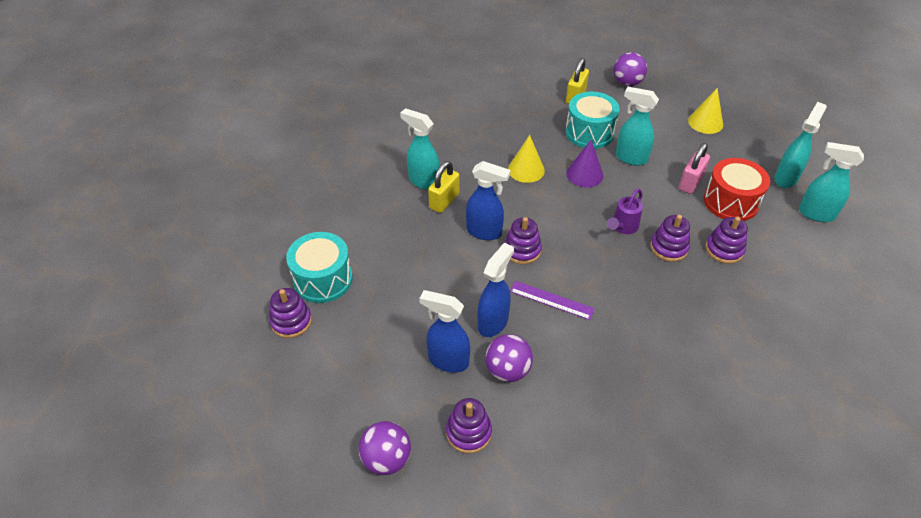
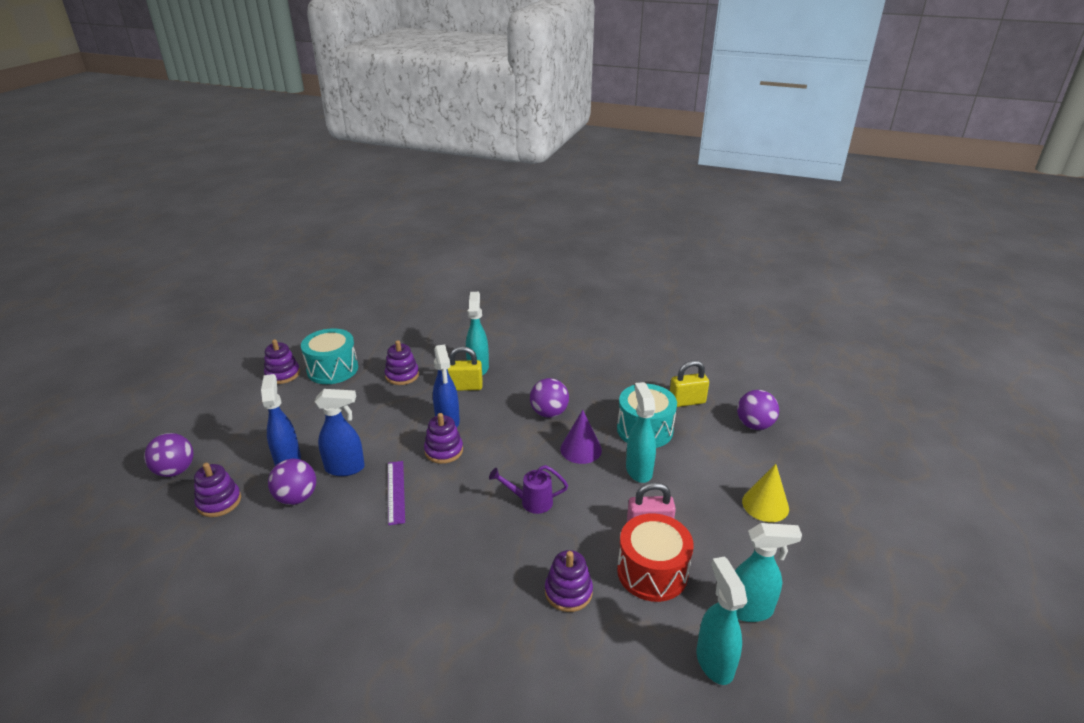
camera: 55 degrees right, 15 degrees down
(526, 170) = (549, 413): yellow cone -> purple ball
(668, 248) = (531, 546): purple stacking toy -> purple stacking toy (402, 375)

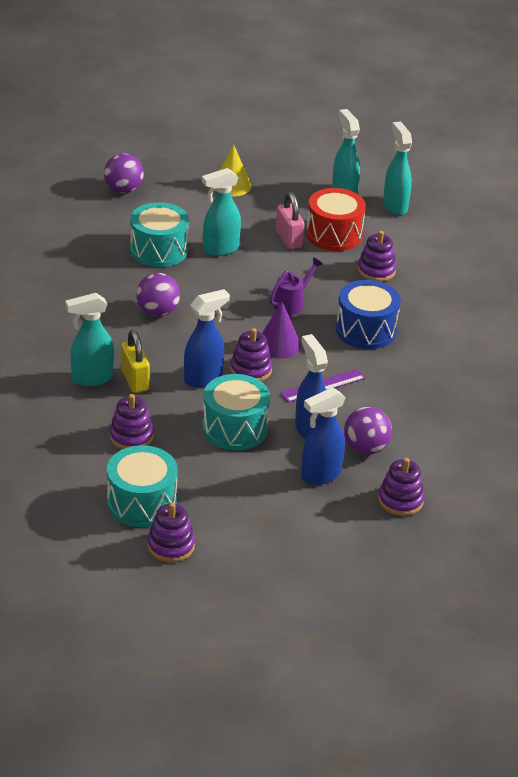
camera: 110 degrees left, 5 degrees up
(175, 470) = (379, 557): purple ball -> none
(376, 426) = (235, 428): none -> turquoise drum
(462, 548) = (366, 330): none -> blue drum
(530, 501) = (292, 303): purple watering can -> purple watering can turned 120 degrees counterclockwise
(581, 449) = (207, 284): purple cone -> purple cone (278, 344)
(687, 401) = (101, 228): yellow padlock -> none
(714, 661) = (395, 206): turquoise spray bottle -> turquoise spray bottle turned 105 degrees clockwise

